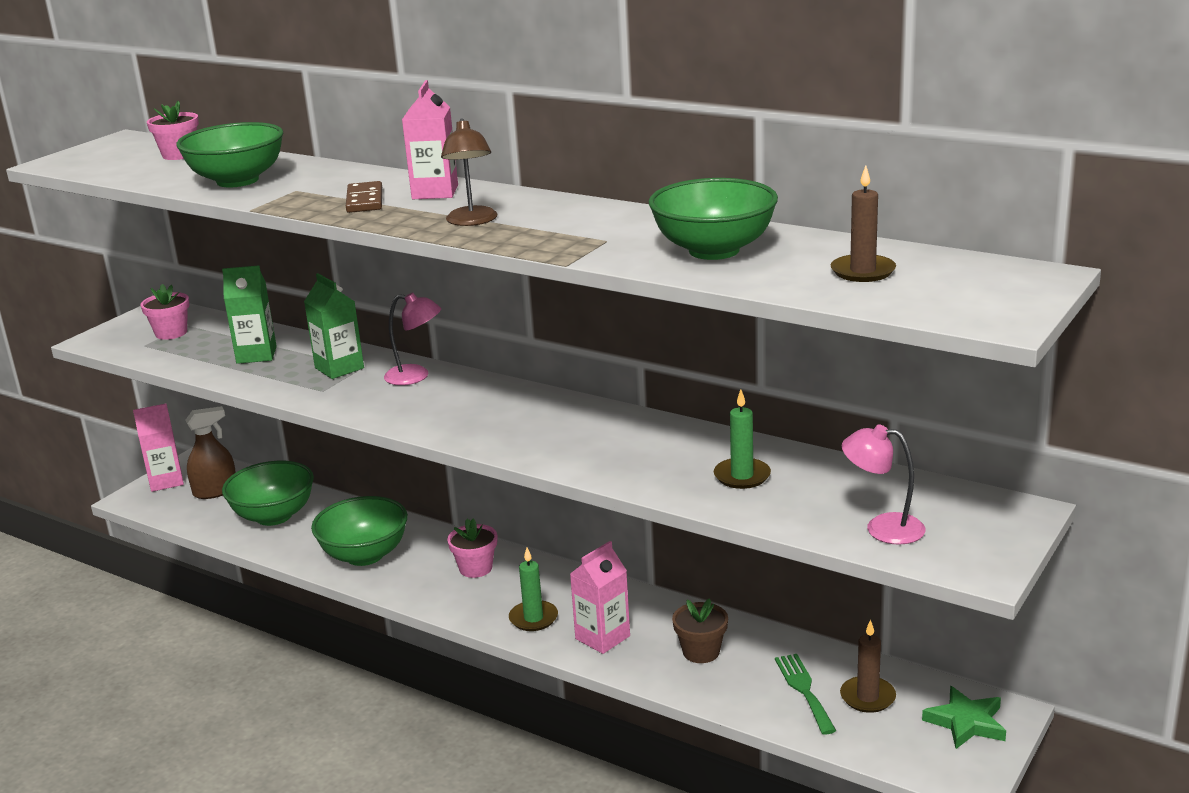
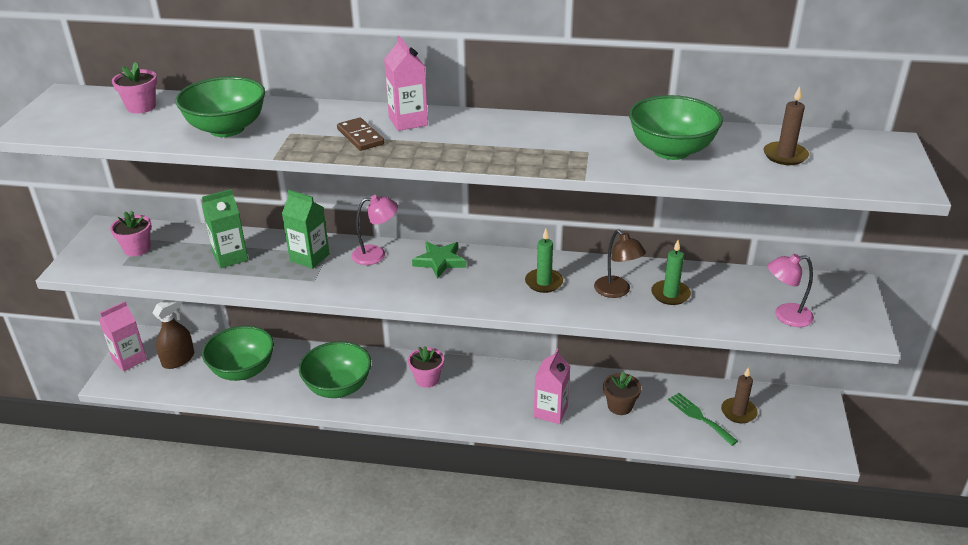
camera: 25 degrees left, 10 degrees up
(472, 221) = (469, 146): brown lamp -> brown lamp (617, 291)
(533, 618) = (495, 408): green candle -> green candle (544, 282)
(966, 722) = (803, 414): green star -> green star (440, 261)

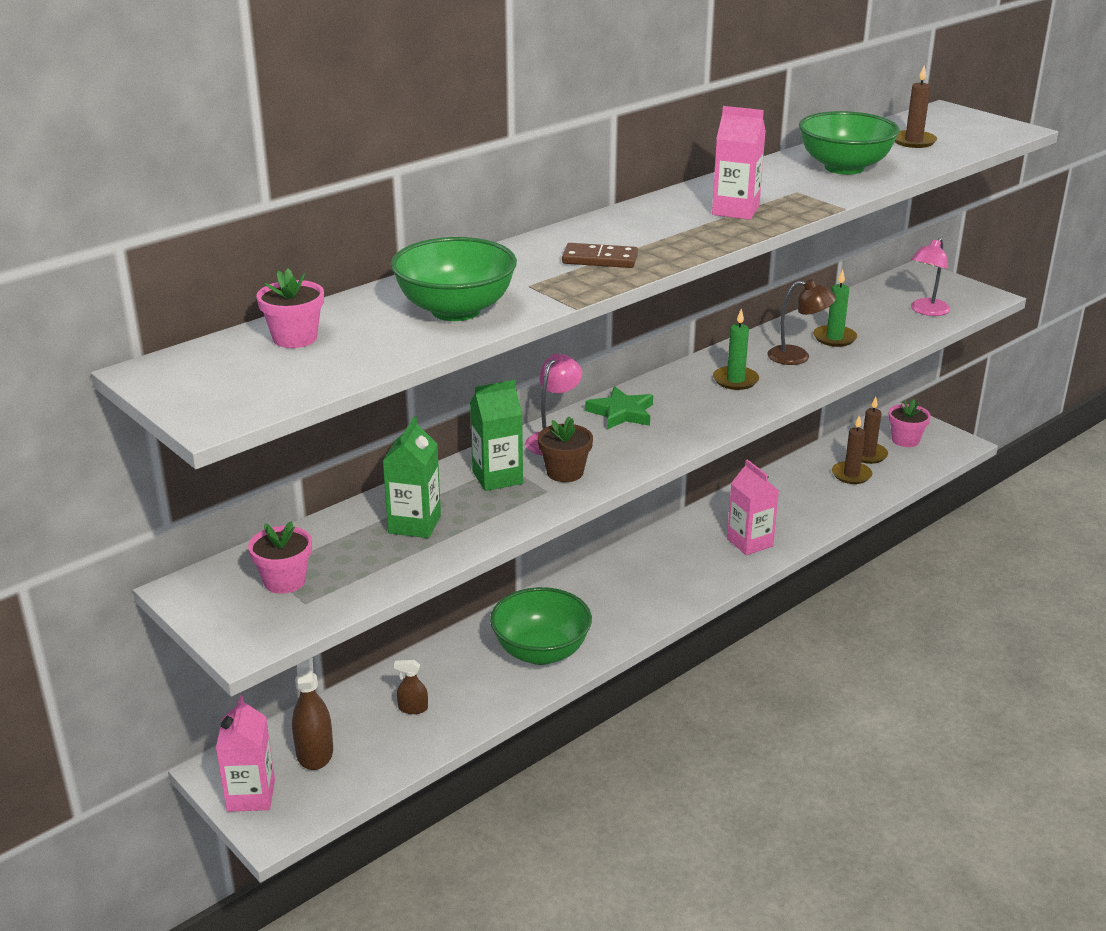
camera: 50 degrees left, 5 degrees down
(243, 370) = (413, 708): green bowl -> brown spray bottle
(408, 121) = (604, 232): pink carton -> pink carton (735, 210)
(427, 379) = (607, 589): pink flower pot -> pink flower pot (905, 440)
(620, 406) = (788, 504): brown flower pot -> brown flower pot (565, 472)
(699, 417) = (851, 475): green fork -> brown candle

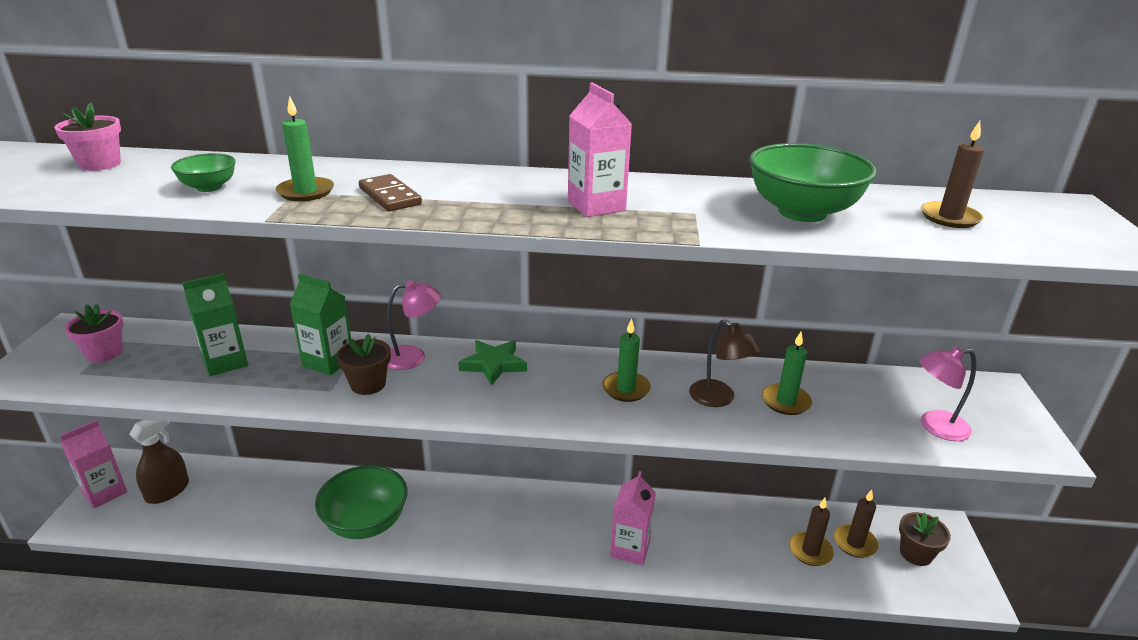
camera: 45 degrees right, 0 degrees up
(413, 708) = (247, 504): brown spray bottle -> none
(455, 310) = (209, 187): green bowl -> green bowl, size x0.51
(535, 282) = (306, 192): none -> green candle
(905, 440) = (916, 553): pink flower pot -> brown flower pot

